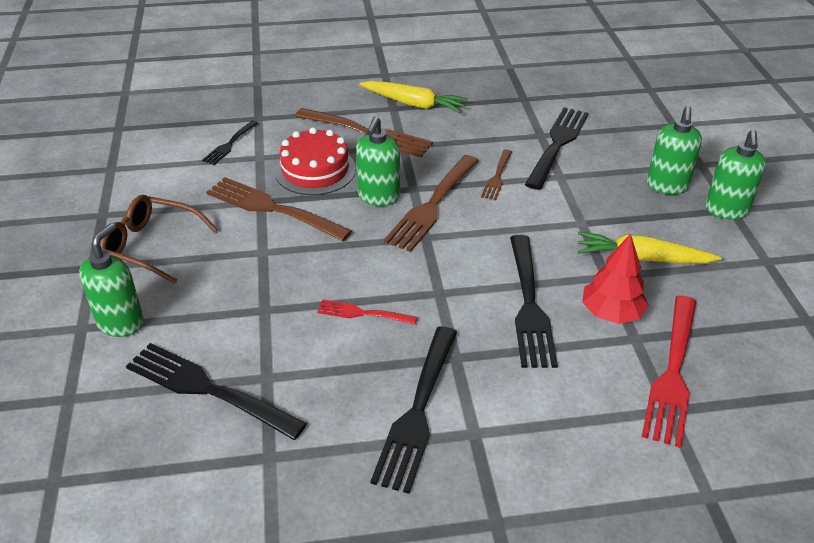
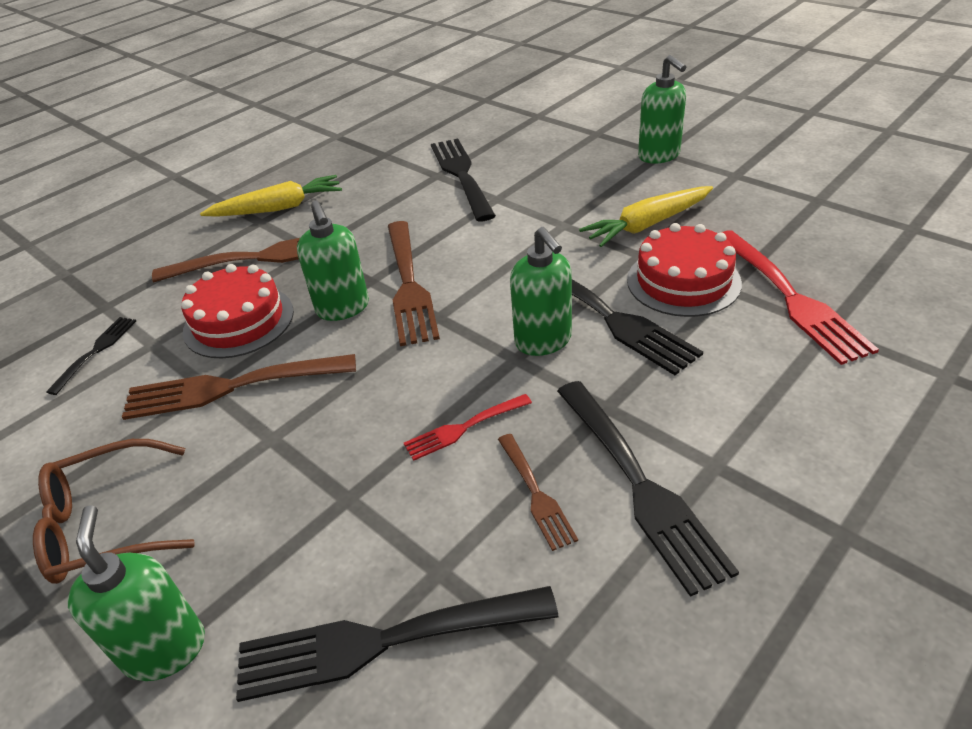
camera: 35 degrees left, 0 degrees up
(229, 144) = (96, 351): black fork -> black fork turned 150 degrees counterclockwise
(497, 177) = (441, 228): brown fork -> brown fork (536, 494)
(611, 313) = (683, 281): red tree -> red cake
(666, 186) = (592, 161): green soap dispenser -> green soap dispenser (543, 341)

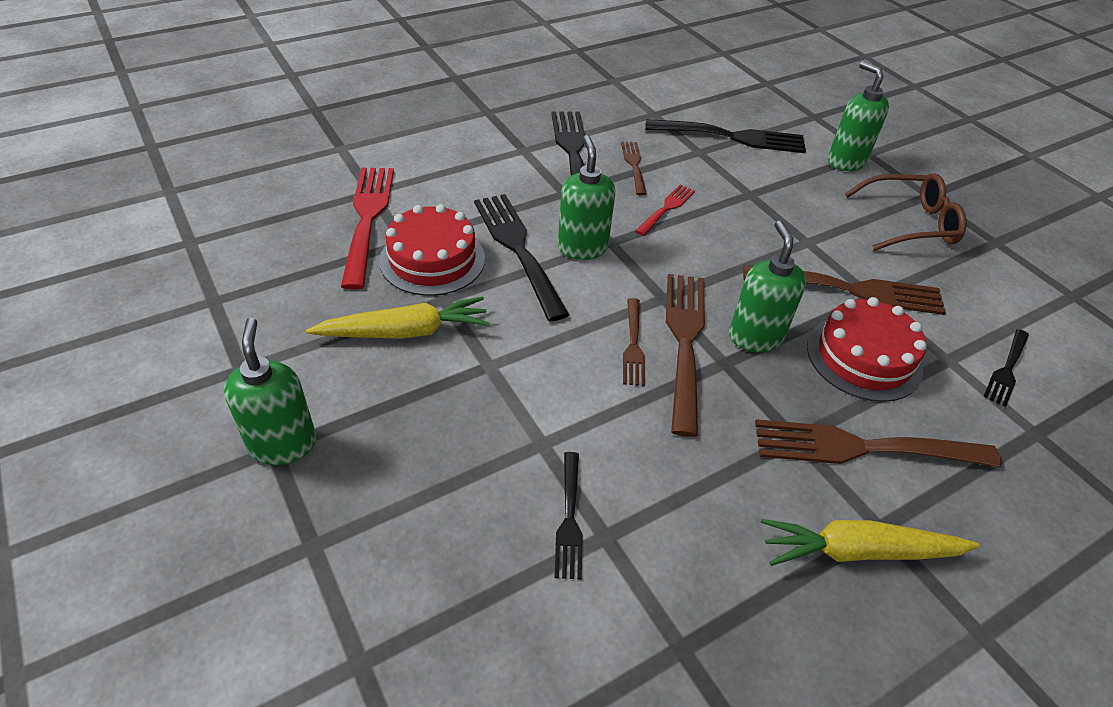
camera: 170 degrees left, 5 degrees up
(165, 648) = (845, 161): green soap dispenser -> green soap dispenser turned 150 degrees clockwise
(454, 270) = (633, 345): none -> brown fork
(461, 175) = (569, 519): black fork -> black fork, size x0.54
(463, 428) = (666, 208): red fork -> red fork turned 45 degrees counterclockwise

